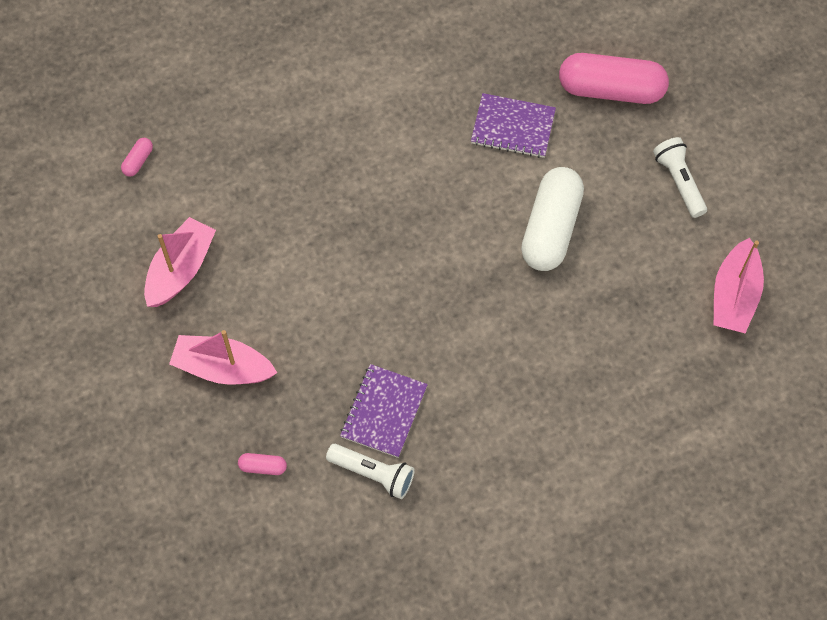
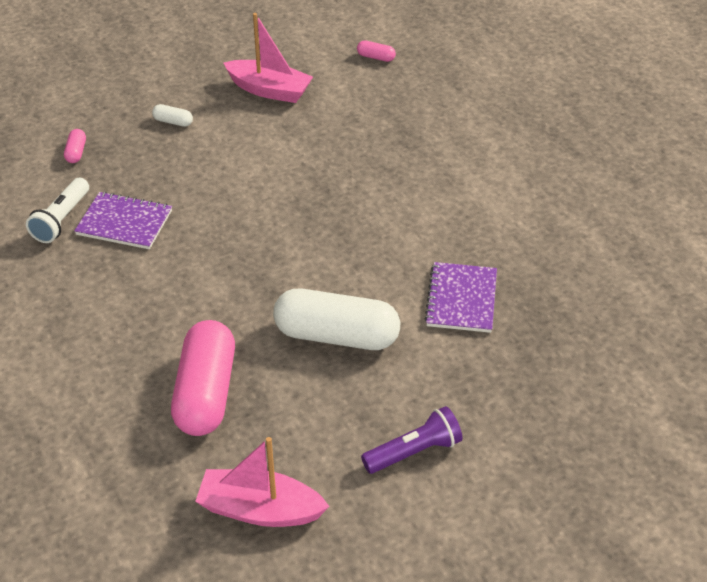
camera: 85 degrees right, 20 degrees down
(223, 368) = (173, 122): pink boat -> white capsule
(611, 90) = (532, 383): pink capsule -> pink capsule (206, 393)
(679, 182) = (414, 452): white flashlight -> purple flashlight

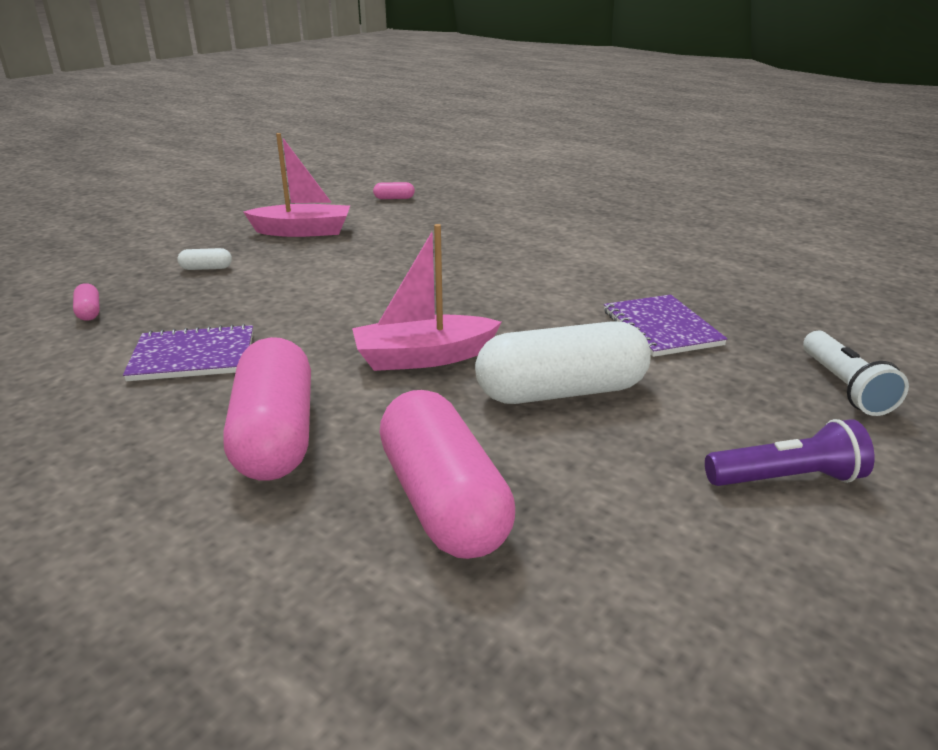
camera: 25 degrees left, 15 degrees down
(61, 220) = (96, 373): white flashlight -> white flashlight (844, 387)
(142, 311) = (275, 435): none -> pink capsule
(260, 509) = (668, 633): pink boat -> pink boat (423, 357)
(414, 452) = (786, 479): purple flashlight -> purple flashlight turned 45 degrees clockwise

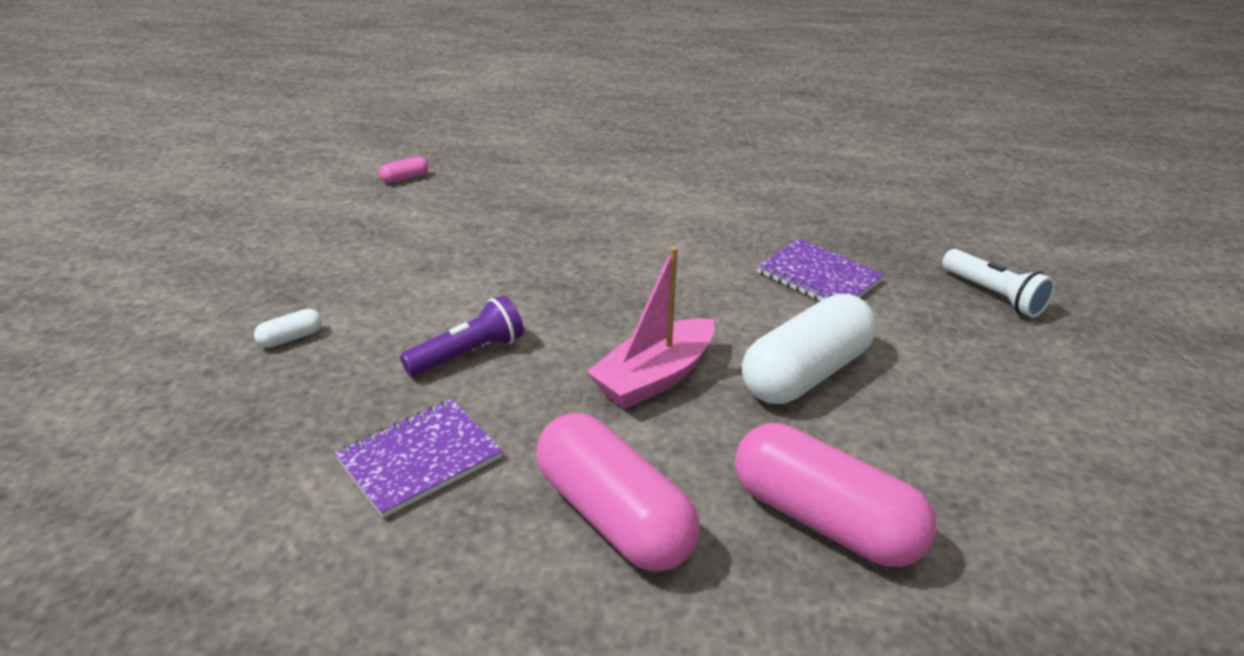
camera: 30 degrees left, 5 degrees up
(89, 312) = (213, 445): pink capsule -> none
(303, 231) = (349, 253): pink boat -> none
(786, 479) = (1029, 396): purple flashlight -> purple flashlight (468, 354)

